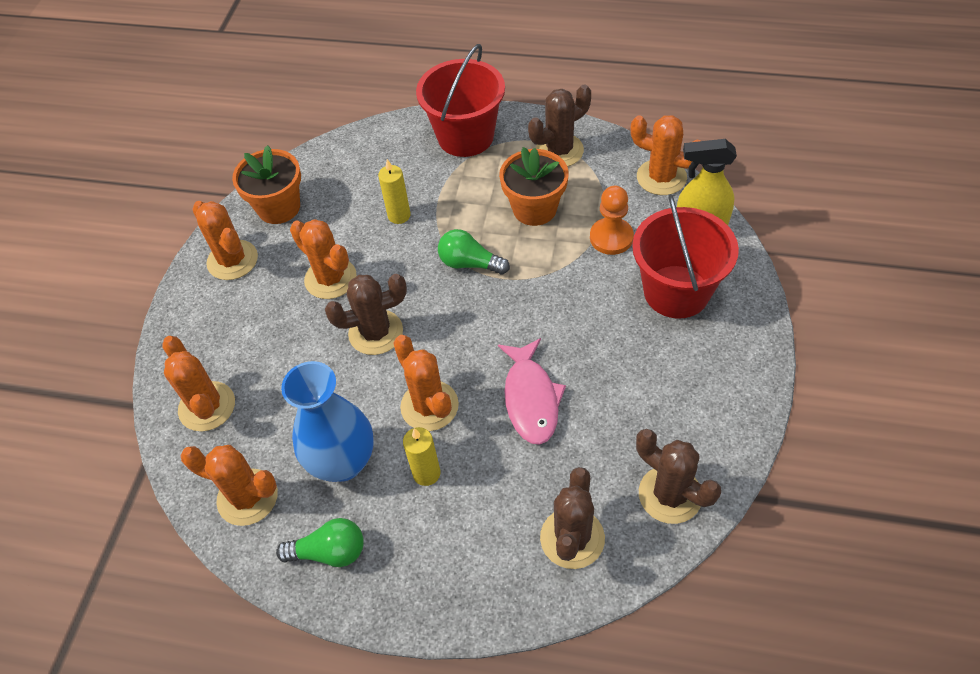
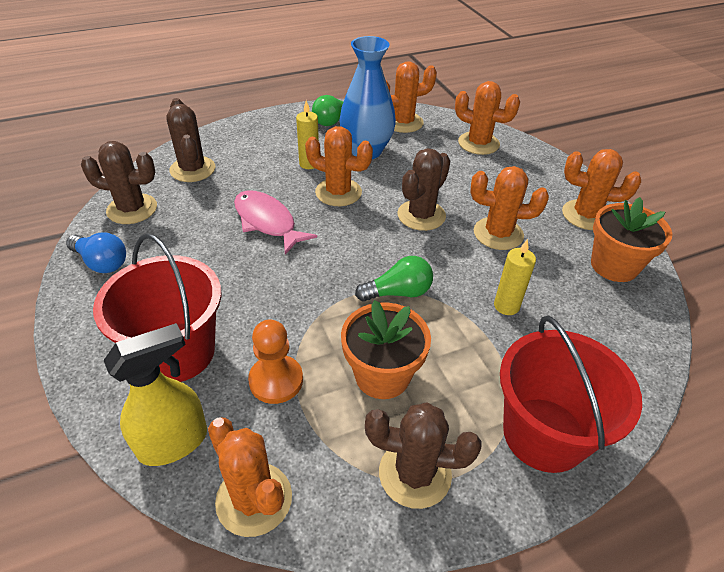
camera: 140 degrees right, 10 degrees down
(559, 150) = (415, 473): brown cactus -> brown cactus turned 75 degrees clockwise
(661, 177) = (254, 499): orange cactus -> orange cactus turned 60 degrees clockwise
(721, 423) = (101, 262): none -> blue light bulb

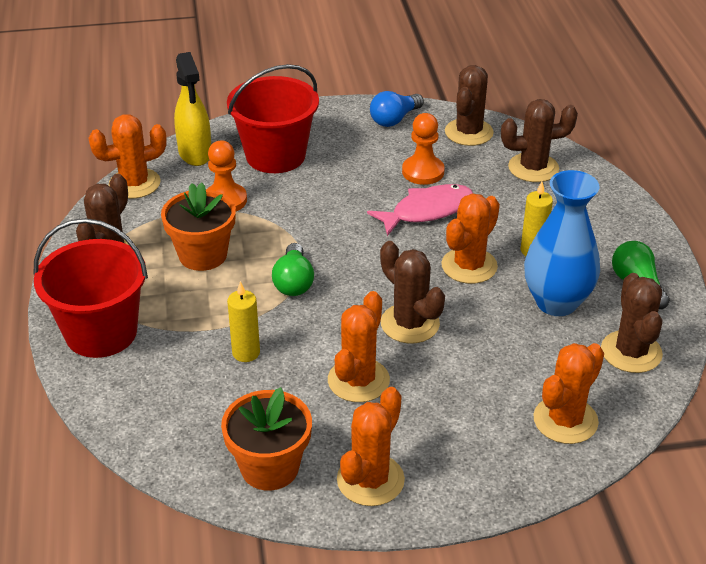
camera: 105 degrees right, 5 degrees down
(203, 231) = (423, 172): none -> orange pawn
(403, 122) = (631, 352): orange cactus -> brown cactus

